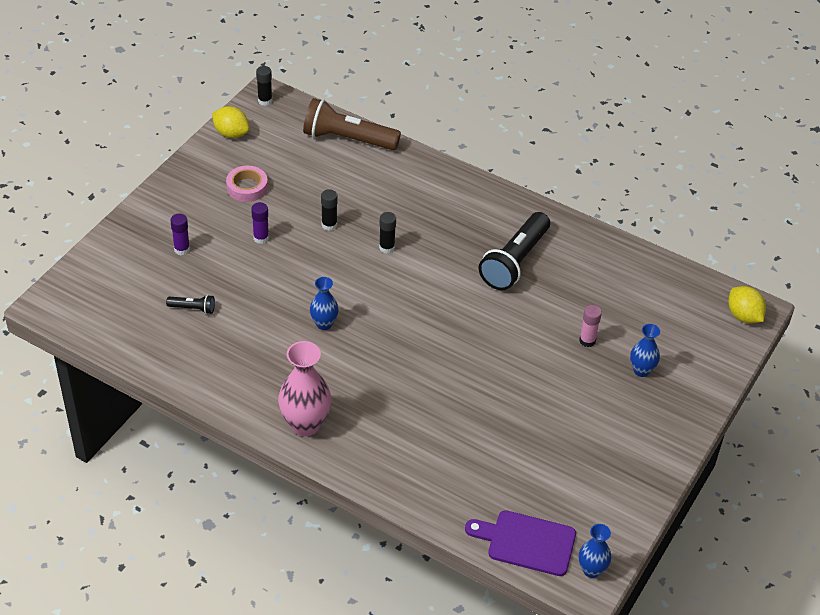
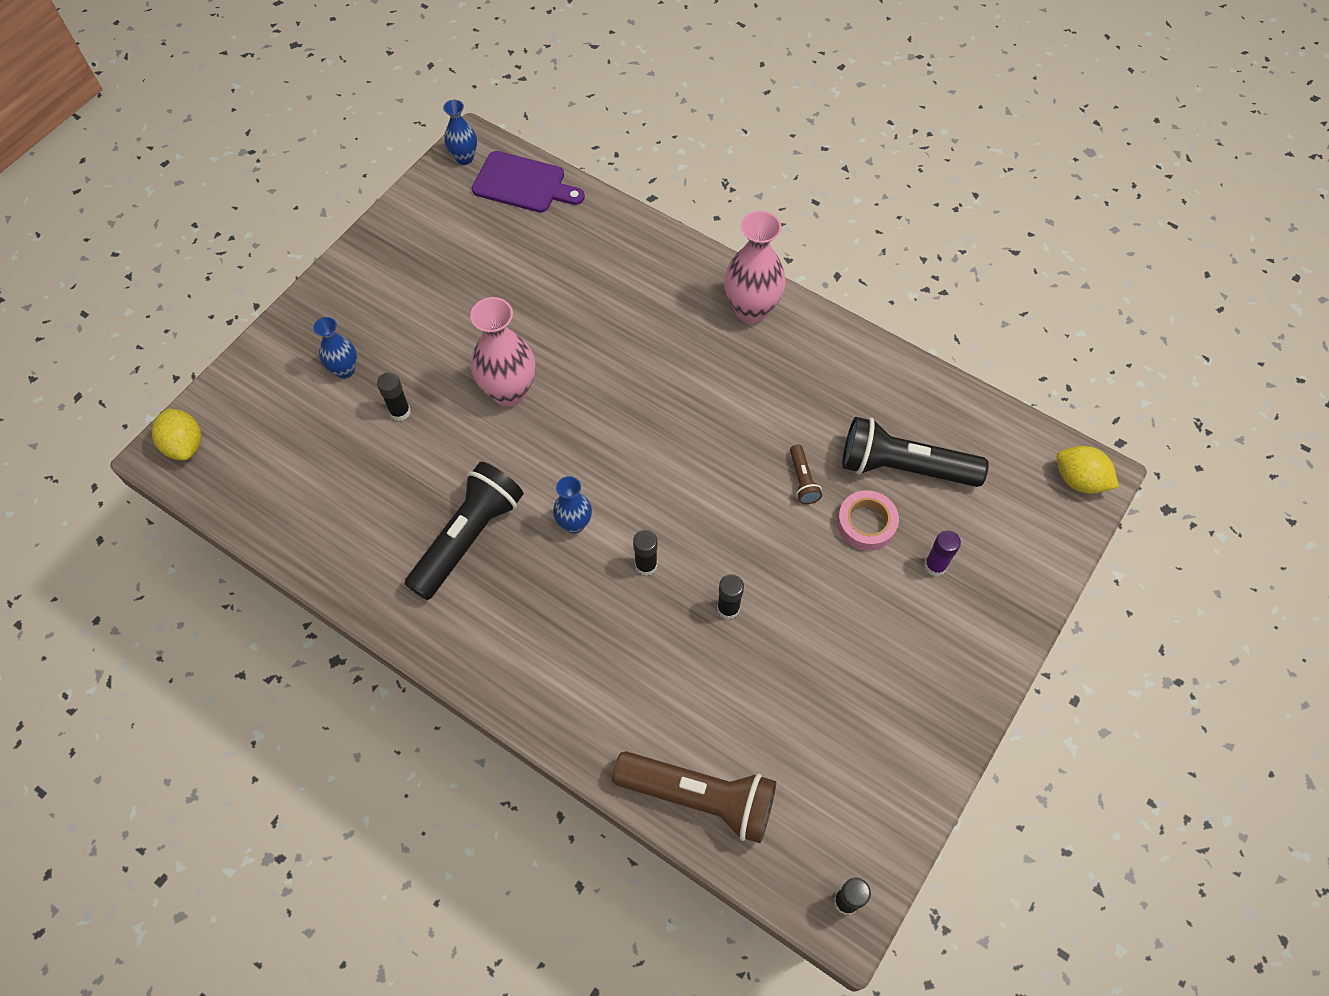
camera: 175 degrees left, 15 degrees up
(193, 308) = (904, 467): black flashlight -> black flashlight, size x2.25
(231, 133) = (895, 813): yellow lemon -> yellow lemon (1079, 480)
(247, 187) = (856, 687): pink tape -> pink tape (866, 523)
(261, 238) = (825, 585): purple glue stick -> none
(271, 299) = (802, 480): none -> brown flashlight
(324, 324) = (732, 441): blue vase -> blue vase (574, 524)
(504, 356) = (509, 392): none -> pink vase
(587, 341) = (400, 412): pink glue stick -> black glue stick

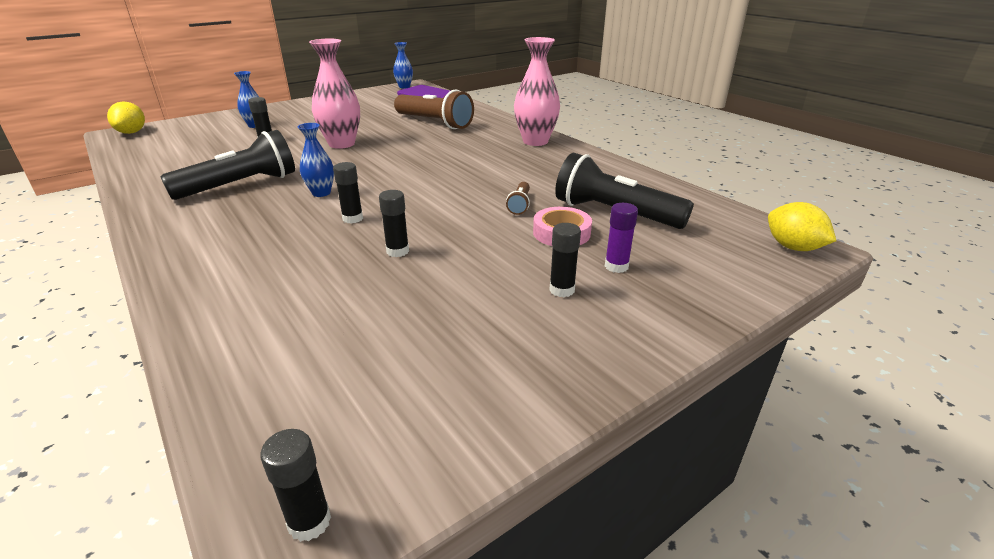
camera: 20 degrees right, 30 degrees down
(699, 798) = (239, 362): brown flashlight -> brown flashlight (434, 123)
(901, 618) = (562, 290): none -> black glue stick

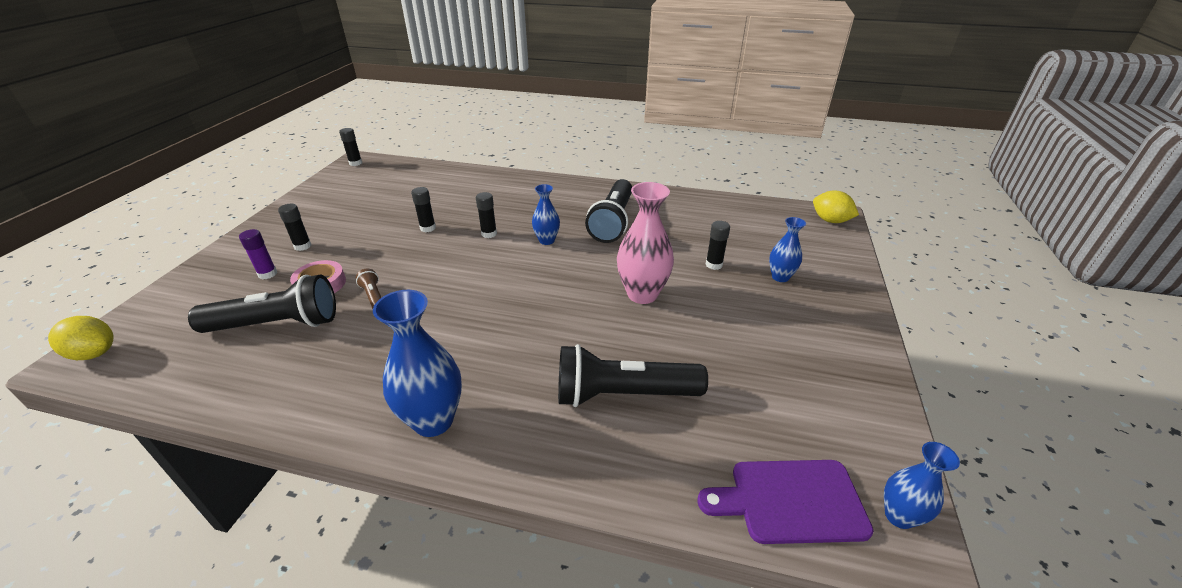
camera: 140 degrees right, 5 degrees up
(434, 123) = (623, 394): brown flashlight -> black flashlight
(535, 141) = (433, 420): pink vase -> blue vase

